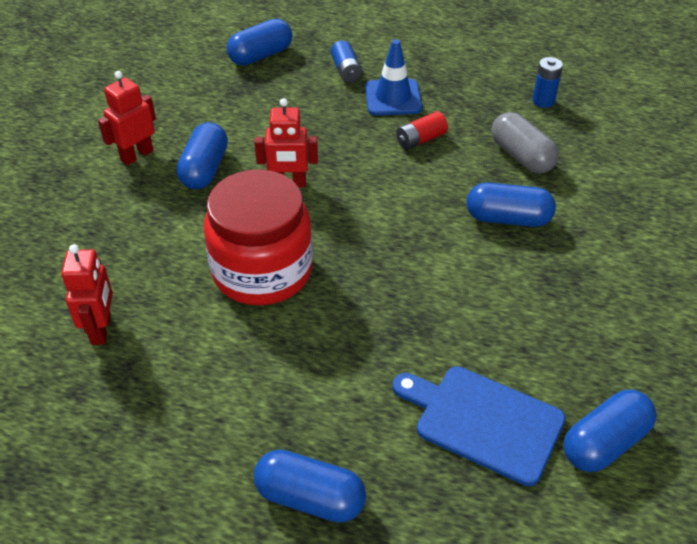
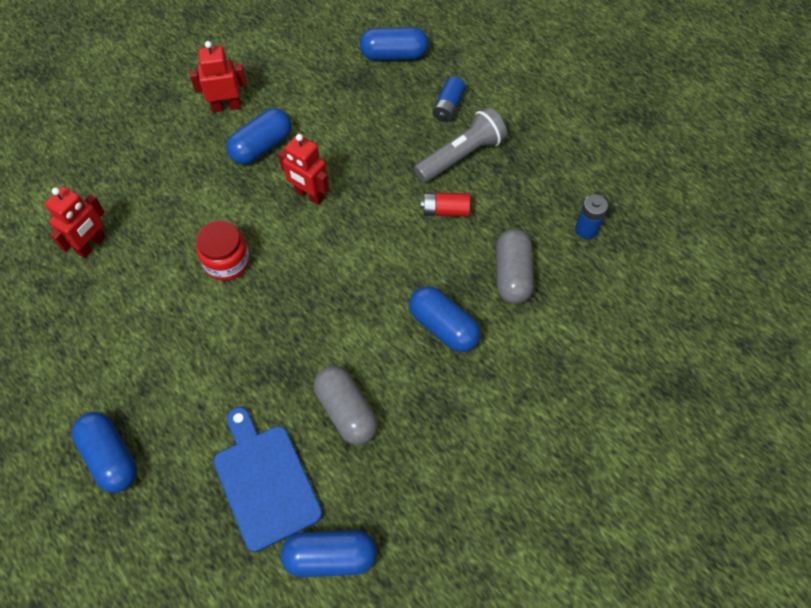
camera: 35 degrees right, 15 degrees up
(262, 271) = (227, 262): red jar -> red jar, size x0.55
(393, 98) = (461, 156): blue traffic cone -> grey flashlight
(495, 323) = (346, 411): none -> grey capsule

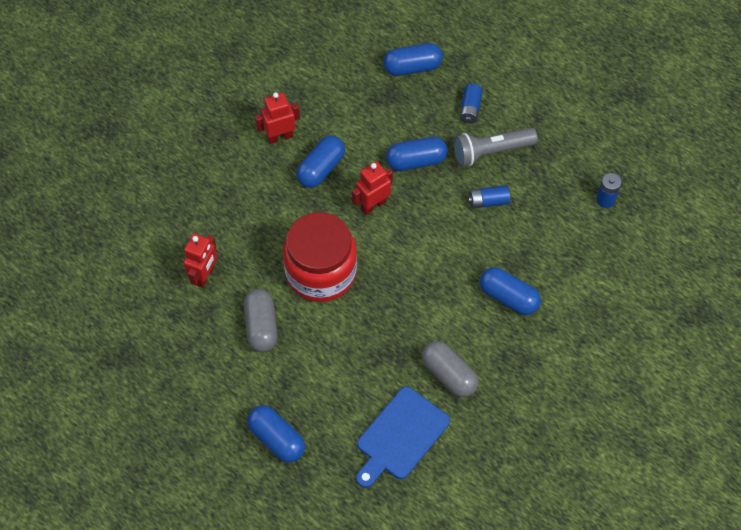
camera: 10 degrees left, 0 degrees up
(227, 262) = (321, 272): red jar -> red jar, size x1.83
(265, 481) = (400, 436): blue cutting board -> blue cutting board turned 105 degrees counterclockwise
(309, 195) = (373, 205): red robot -> red robot turned 120 degrees clockwise
(330, 557) = (464, 481): blue capsule -> blue capsule (416, 161)
(445, 211) = (488, 201): red battery -> blue battery
(461, 156) = (491, 151): grey flashlight -> grey flashlight turned 150 degrees counterclockwise
(512, 275) = (554, 247): grey capsule -> grey capsule (261, 326)

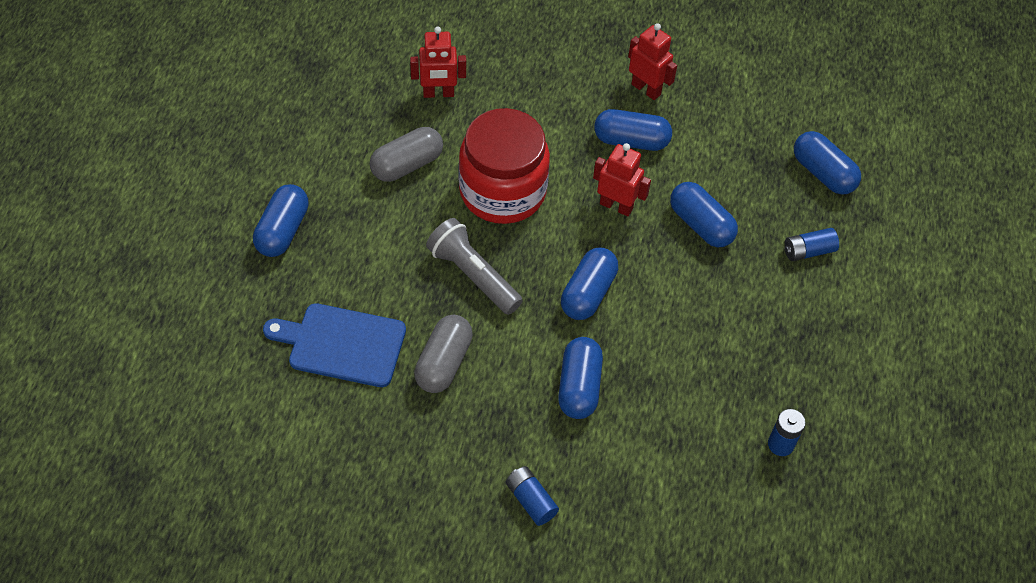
camera: 60 degrees right, 5 degrees down
(437, 257) = (588, 293): none -> blue capsule
(488, 201) = (695, 317): blue battery -> blue battery (530, 500)
(491, 151) = (764, 294): grey flashlight -> grey flashlight (473, 275)

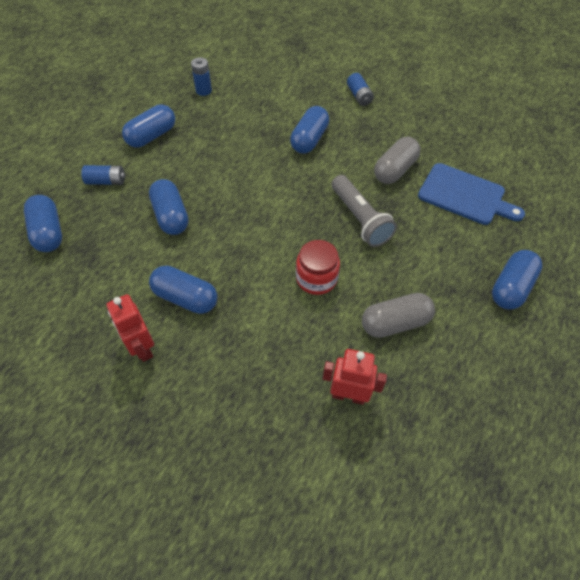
camera: 160 degrees left, 0 degrees up
(502, 191) = (316, 278): red jar -> red jar, size x0.55
(588, 293) = (279, 189): blue capsule -> blue capsule (152, 136)
(616, 206) = (228, 245): red robot -> none

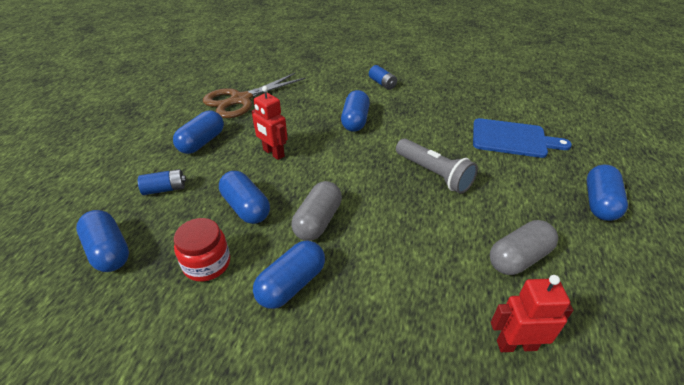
camera: 15 degrees left, 15 degrees down
(142, 347) = (259, 353): red robot -> red robot (273, 153)
(185, 298) = (291, 284): blue capsule -> blue capsule turned 60 degrees counterclockwise
(203, 91) = (241, 100): blue battery -> brown scissors
(316, 278) = (420, 234): red jar -> red jar (207, 263)
(395, 170) = (442, 130): grey capsule -> grey capsule (318, 221)

